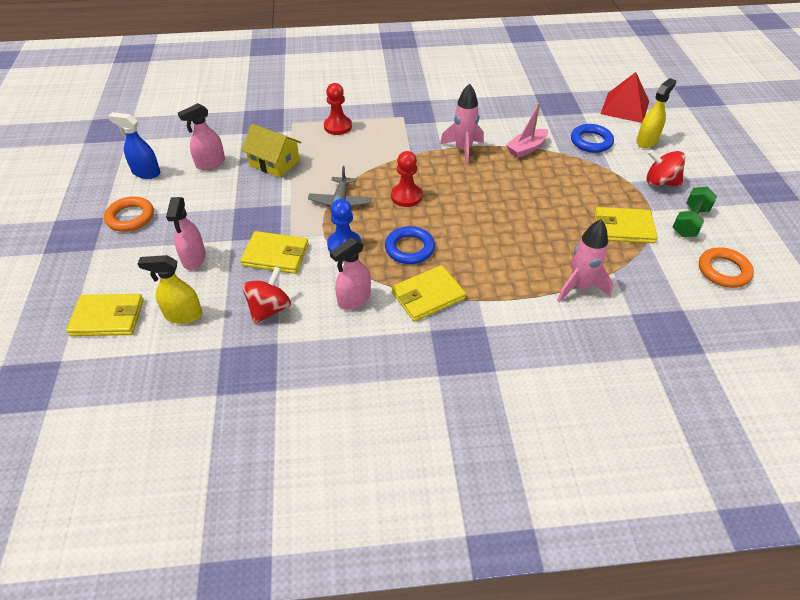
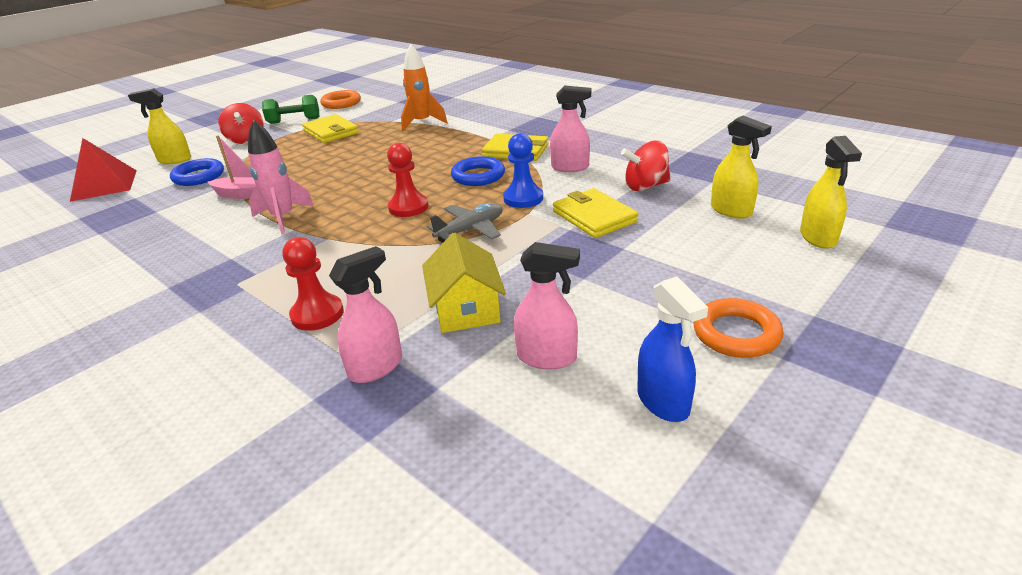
camera: 130 degrees left, 15 degrees down
(108, 317) = (818, 238): yellow wallet -> yellow spray bottle
(194, 259) = (683, 248): pink spray bottle -> pink spray bottle (376, 367)
(579, 287) = (422, 123): pink rocket -> orange rocket

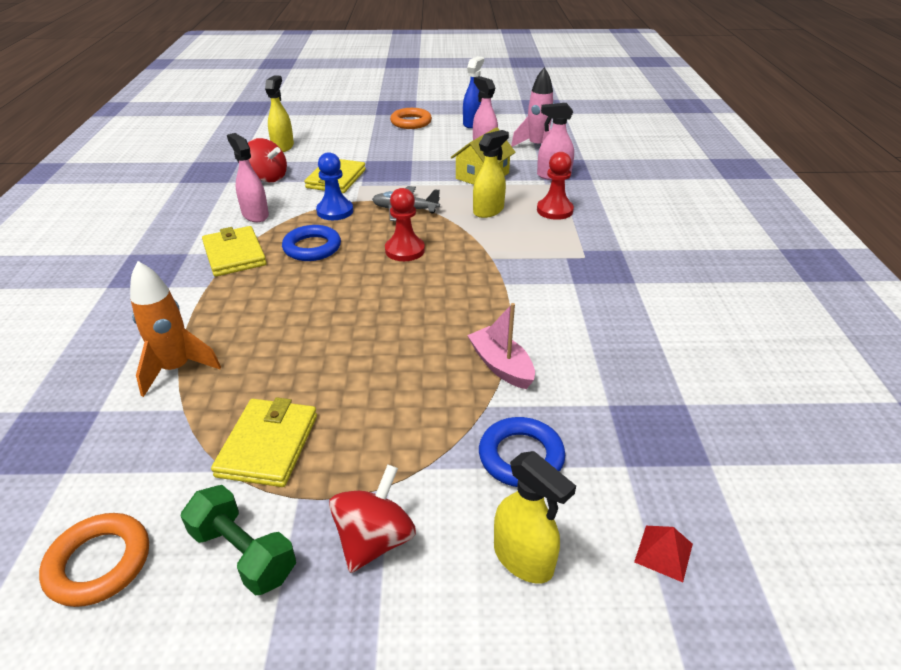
camera: 135 degrees left, 5 degrees up
(104, 185) = (663, 553): red pyramid -> red pyramid, size x0.46
(283, 218) = (499, 301): pink rocket -> pink rocket (537, 147)
(818, 238) = (297, 124): yellow spray bottle -> yellow spray bottle (488, 211)

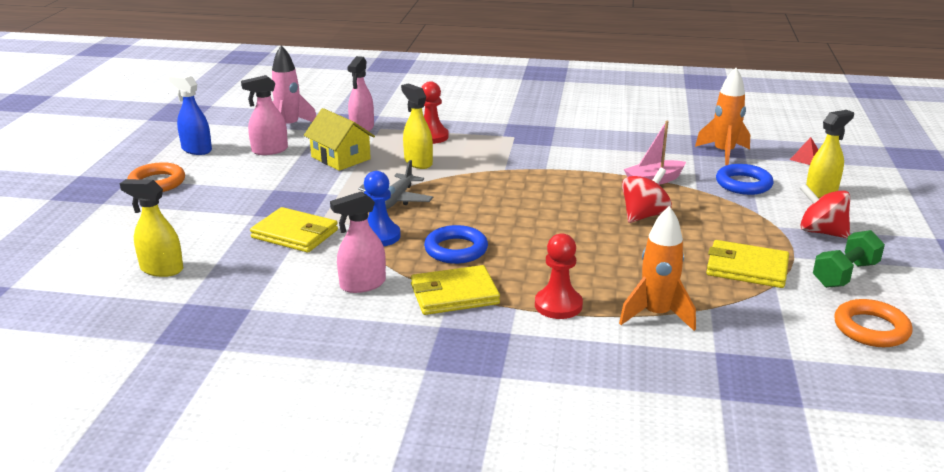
camera: 80 degrees left, 10 degrees down
(268, 177) = (259, 278): red spinning top -> red spinning top (644, 215)
(405, 250) = (478, 204): red pawn -> red pawn (558, 305)
(628, 439) = (723, 153): none -> orange rocket

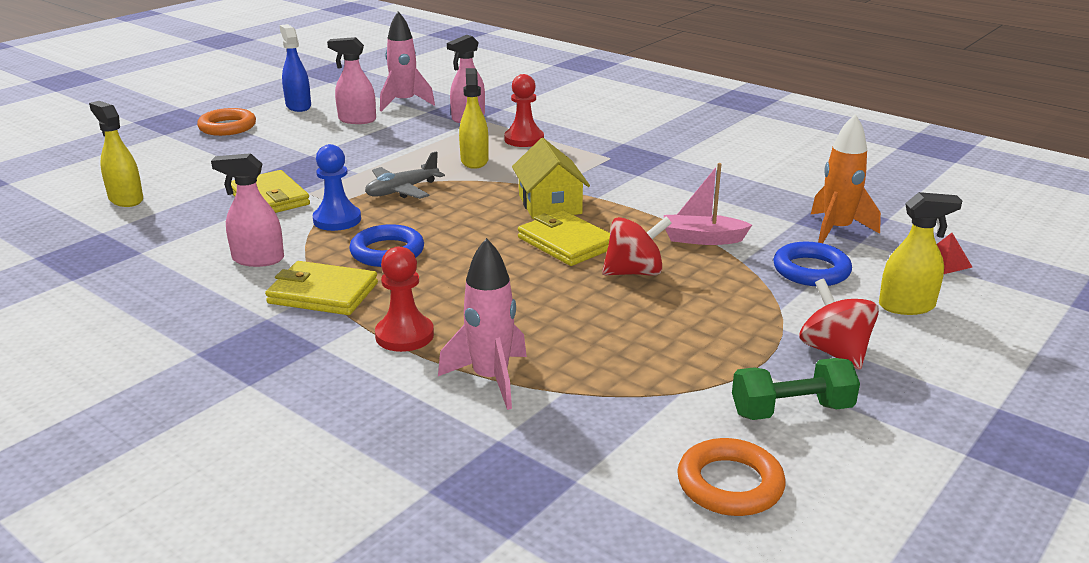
camera: 30 degrees right, 0 degrees up
(340, 158) = (408, 140): yellow house -> yellow house (549, 204)
(656, 315) = (490, 379): orange rocket -> pink rocket
(746, 268) = (672, 363): yellow wallet -> yellow wallet (566, 243)

